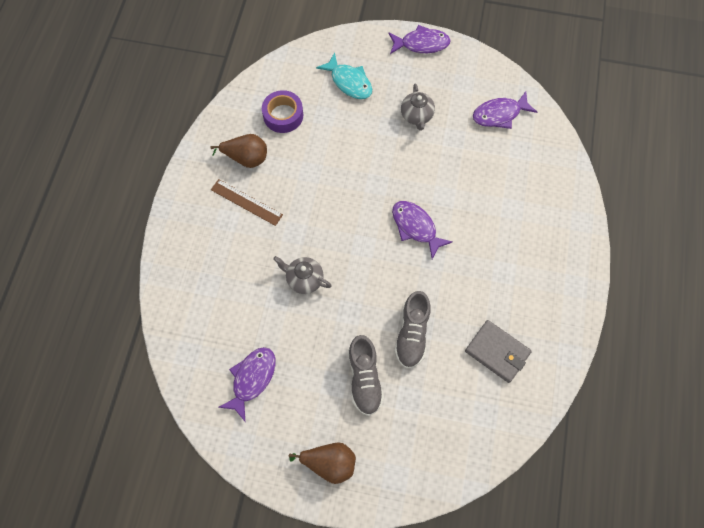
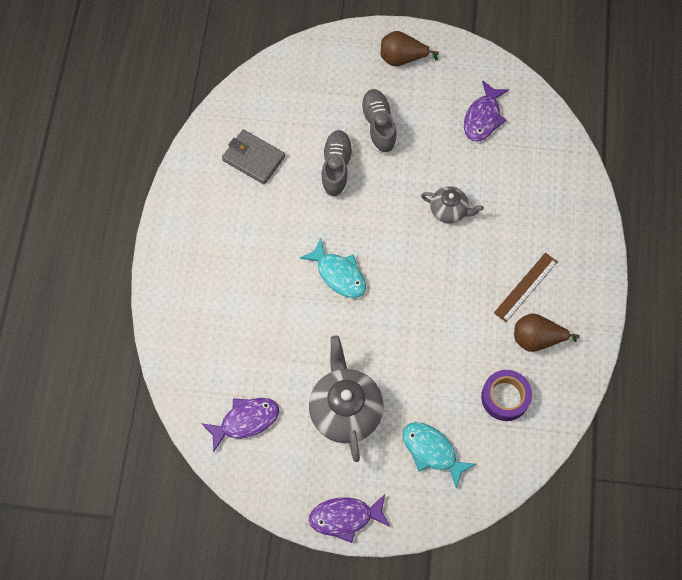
camera: 175 degrees right, 0 degrees up
(246, 202) = (525, 287): brown ruler -> brown ruler turned 75 degrees counterclockwise
(416, 116) = (345, 410): grey teapot -> grey teapot, size x1.81
(416, 227) = (338, 274): purple fish -> turquoise fish

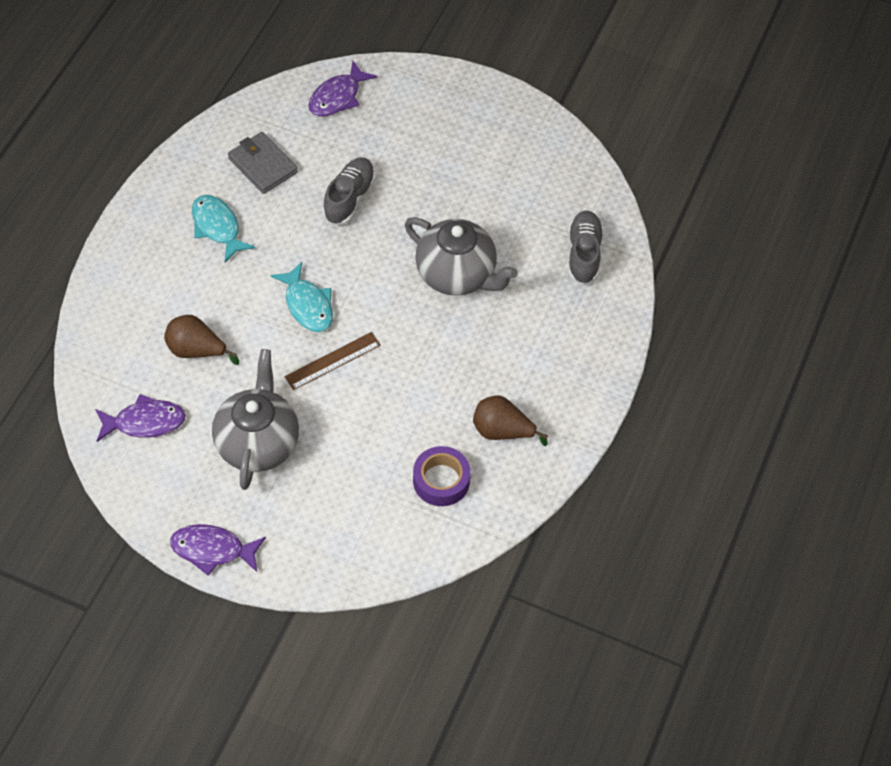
camera: 15 degrees right, 10 degrees down
(378, 126) = (414, 169): grey shoe -> grey shoe (583, 254)
(402, 58) = (468, 108): brown pear -> brown pear (196, 350)
(432, 451) = (336, 511): turquoise fish -> turquoise fish (217, 227)
(449, 211) = (457, 275): grey teapot -> grey teapot, size x1.81
(483, 117) = (535, 191): purple fish -> purple fish (338, 97)
(525, 287) = (511, 375): brown ruler -> brown ruler (332, 361)

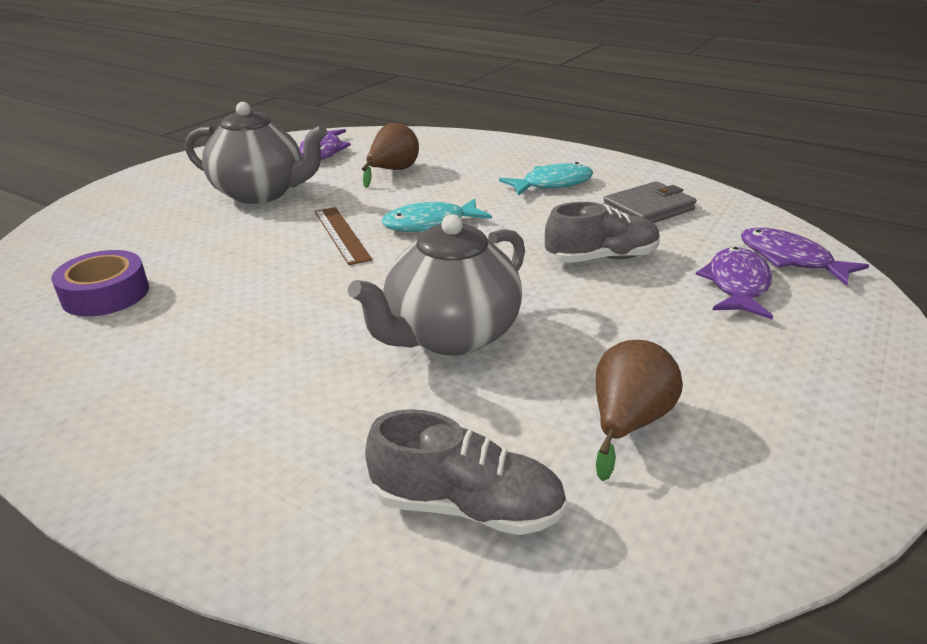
camera: 100 degrees right, 25 degrees down
(212, 550) = (160, 172): purple fish -> purple fish (736, 285)
(349, 198) = (601, 258): grey shoe -> grey shoe turned 45 degrees counterclockwise
(502, 431) = (134, 352): brown pear -> brown pear (627, 422)

